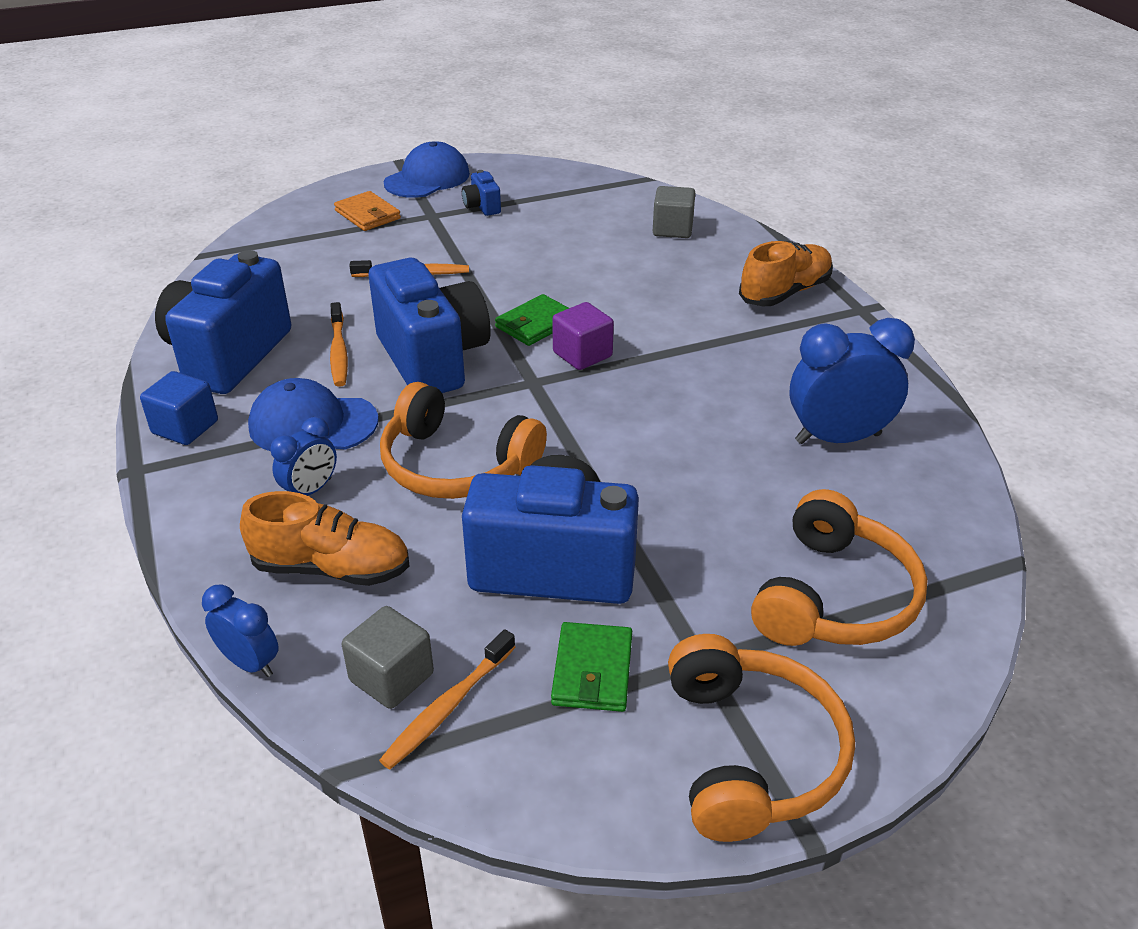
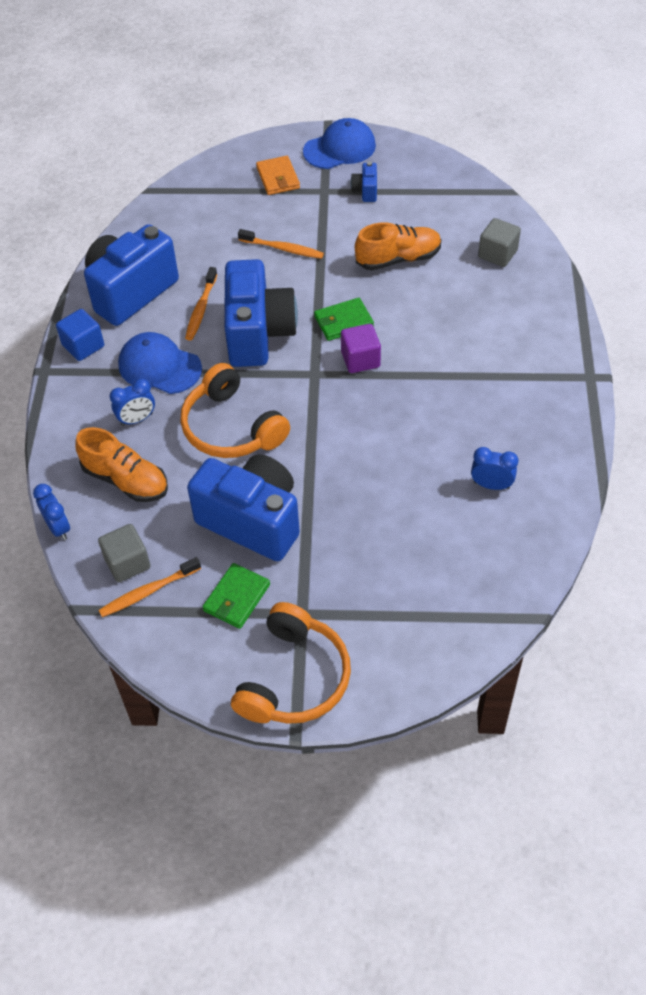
camera: 25 degrees right, 15 degrees up
(785, 292) = (543, 343): orange shoe -> orange shoe (398, 259)
(834, 597) = (407, 600): orange headphones -> none
(837, 438) = (491, 485): blue clock -> blue clock, size x0.55

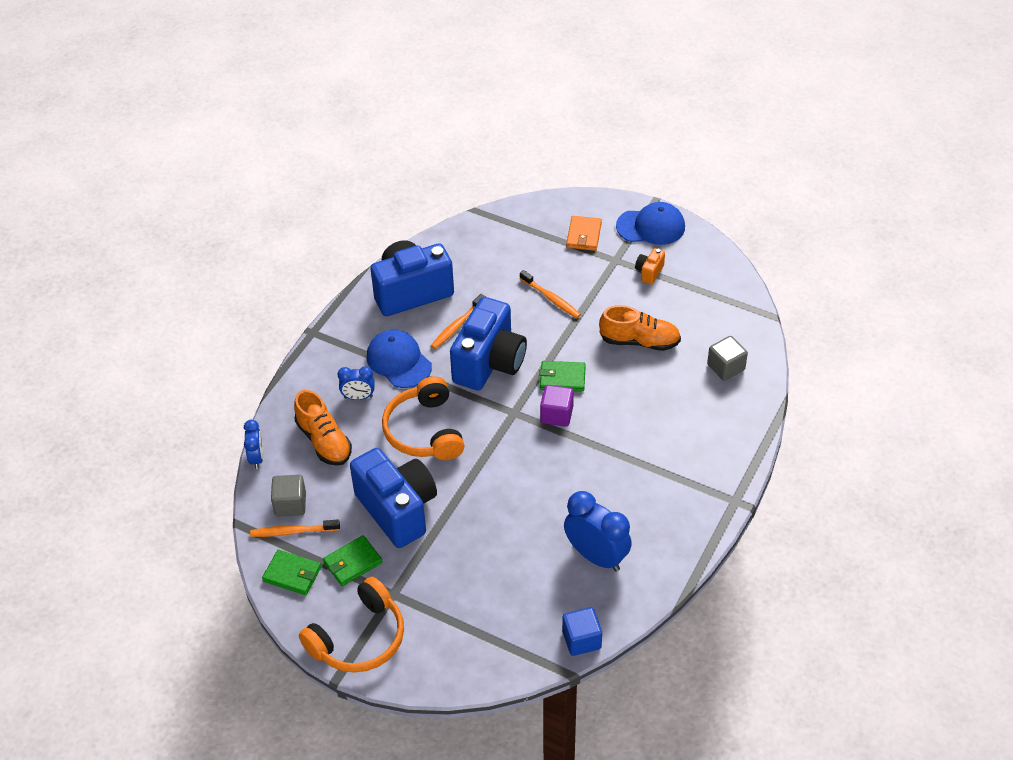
camera: 25 degrees right, 5 degrees down
(83, 346) = (351, 323): blue cube -> blue cube (581, 640)
(175, 639) = (292, 574): none -> green wallet
(365, 191) = (649, 272): blue camera -> orange camera
(491, 485) = (596, 556): blue clock -> blue clock, size x1.80

